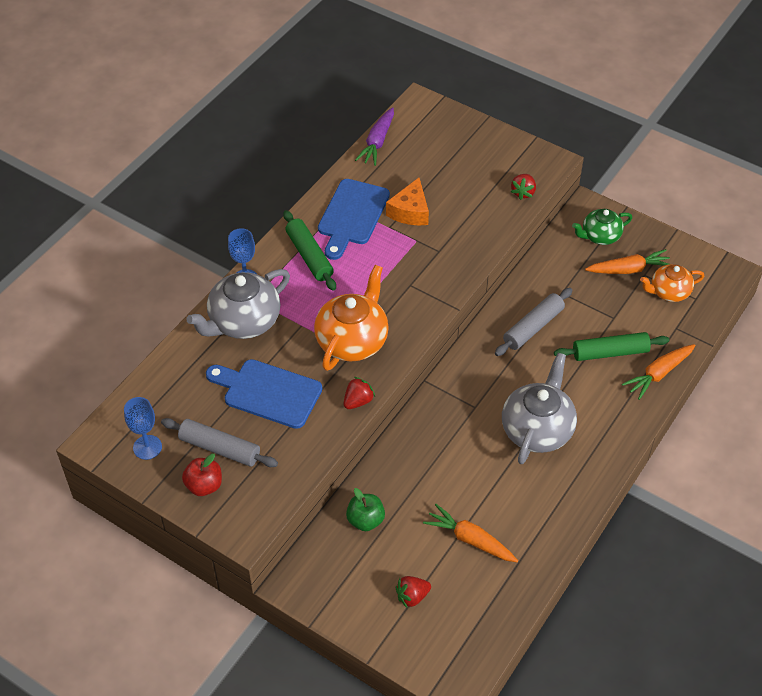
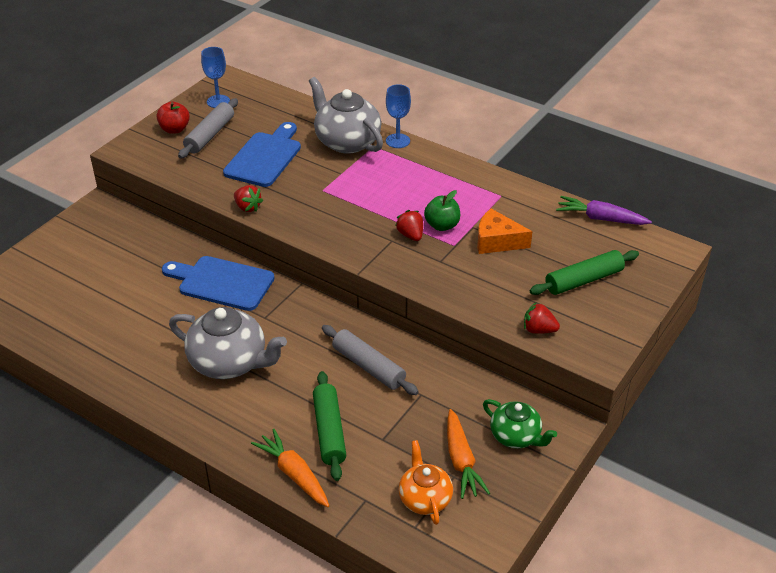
camera: 90 degrees right, 10 degrees down
(309, 256) = (428, 176): green rolling pin -> green rolling pin (583, 280)
(352, 216) = (486, 202): blue cutting board -> blue cutting board (221, 283)
(352, 341) = (320, 204): orange teapot -> none
(365, 520) = (148, 245): green apple -> green apple (442, 225)
(412, 596) = (64, 272): red strawberry -> red strawberry (410, 235)
(470, 539) = (111, 309): orange carrot -> none
(600, 236) = (516, 436): green teapot -> green teapot turned 150 degrees clockwise

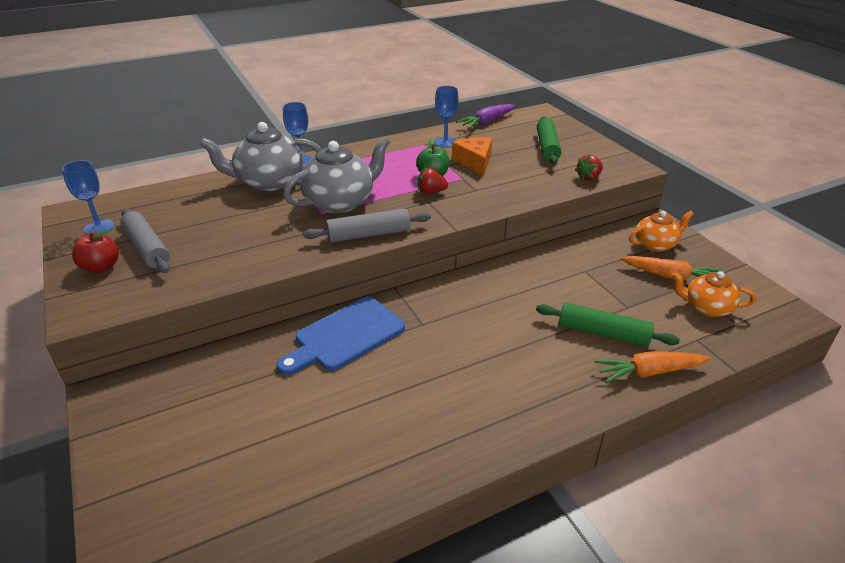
camera: 60 degrees left, 5 degrees down
(229, 363) = (469, 367): grey teapot -> grey teapot (340, 202)
(247, 207) = (296, 259): red strawberry -> none
(265, 157) = (231, 227): blue cutting board -> none
(368, 366) = (534, 285): grey rolling pin -> grey rolling pin (368, 234)
(497, 241) = (474, 162): orange cheese -> orange cheese turned 120 degrees clockwise
(516, 436) = (655, 244): green teapot -> orange teapot
(521, 208) = (445, 142): none -> blue goblet

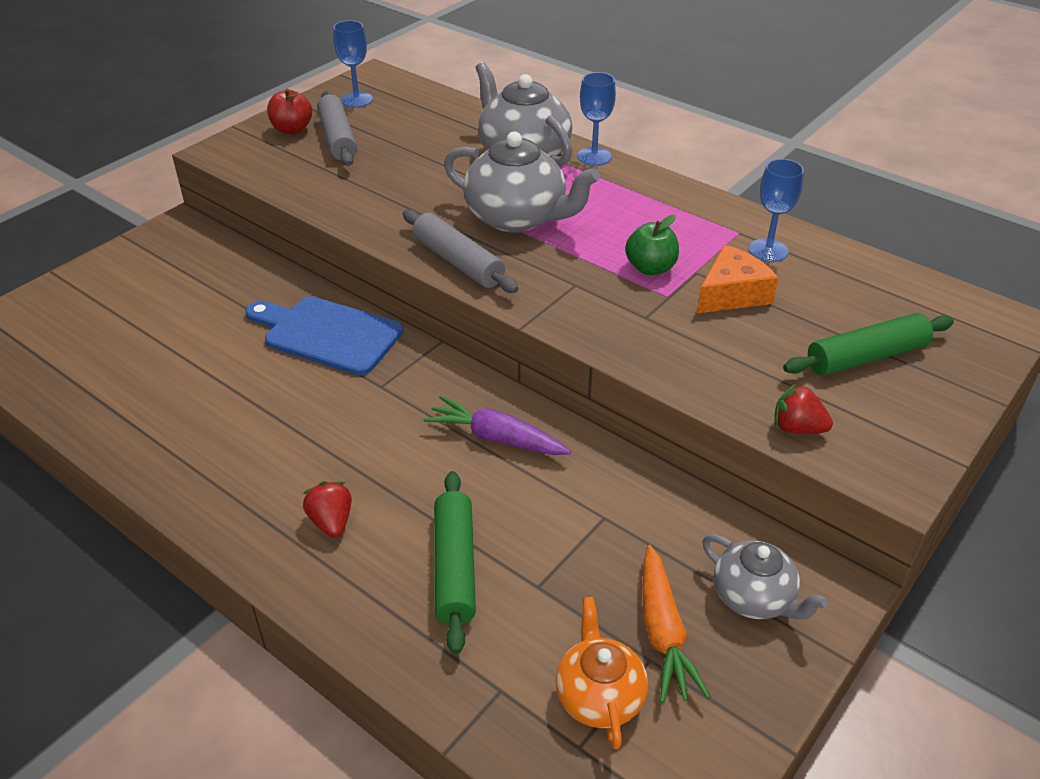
camera: 65 degrees right, 5 degrees up
(147, 248) = (338, 138): grey rolling pin -> grey rolling pin turned 45 degrees counterclockwise
(431, 192) = (603, 279): red strawberry -> red strawberry (331, 522)
(487, 122) = (888, 270): purple carrot -> purple carrot (496, 438)
(649, 372) = (389, 636): orange carrot -> none
(655, 244) = (754, 598): orange teapot -> grey teapot

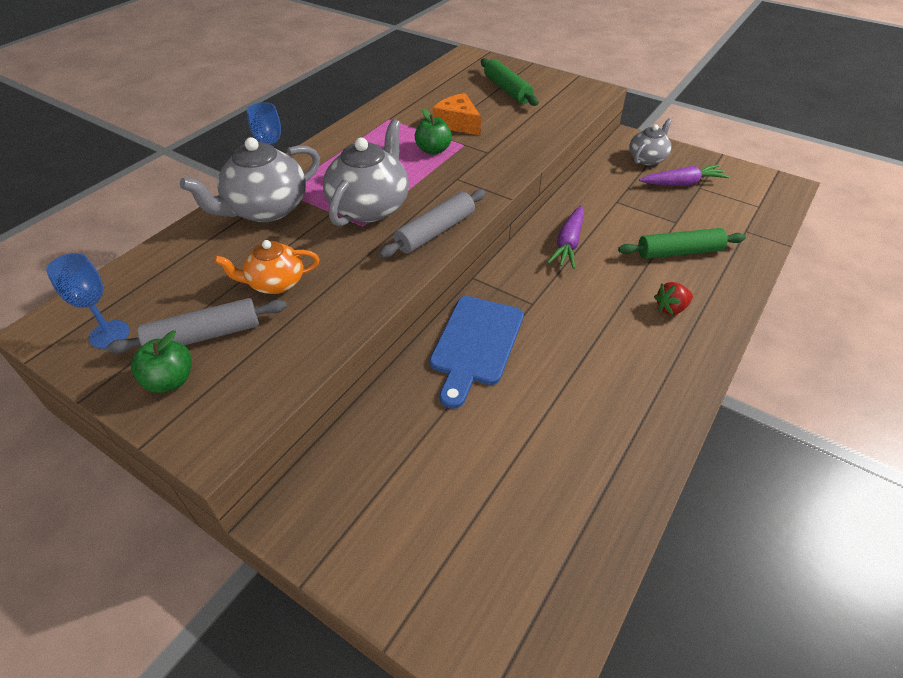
camera: 95 degrees left, 5 degrees up
(292, 129) = (170, 380): red apple -> green apple
(599, 695) = (729, 201): orange teapot -> orange teapot (275, 283)
(663, 633) = (682, 183): orange carrot -> purple carrot
(768, 250) = (409, 110): blue goblet -> none
(797, 428) = (571, 111): red strawberry -> none

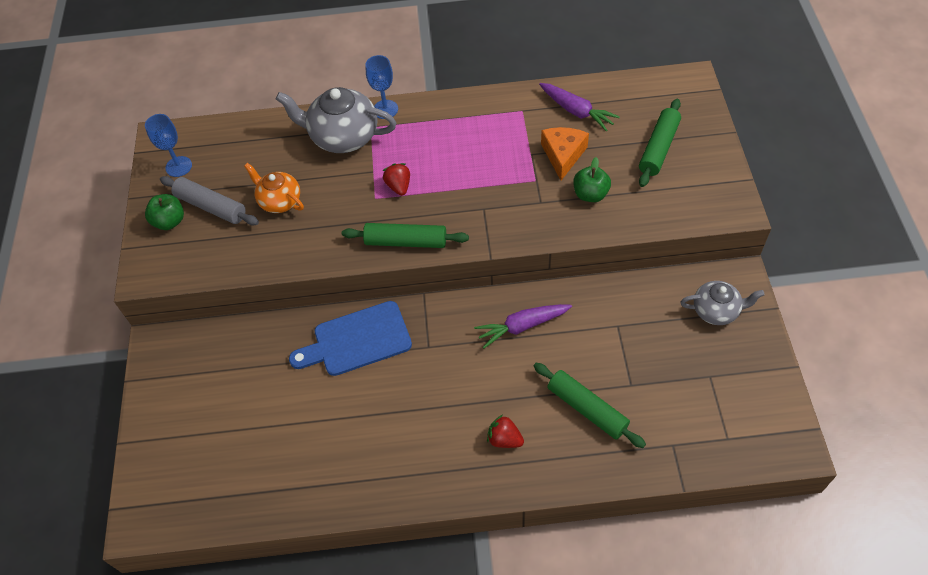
camera: 55 degrees right, 10 degrees up
(370, 207) = (399, 186): grey teapot -> red strawberry
(433, 150) = (507, 168): green apple -> green apple (590, 194)
(435, 231) = (406, 241): grey rolling pin -> green rolling pin
(682, 183) = (702, 359): purple carrot -> purple carrot (576, 111)

